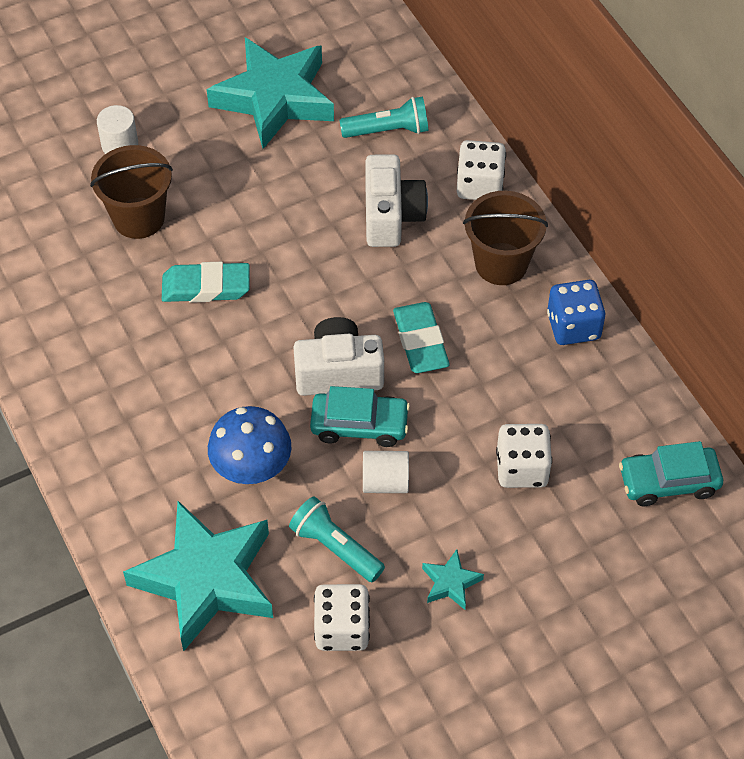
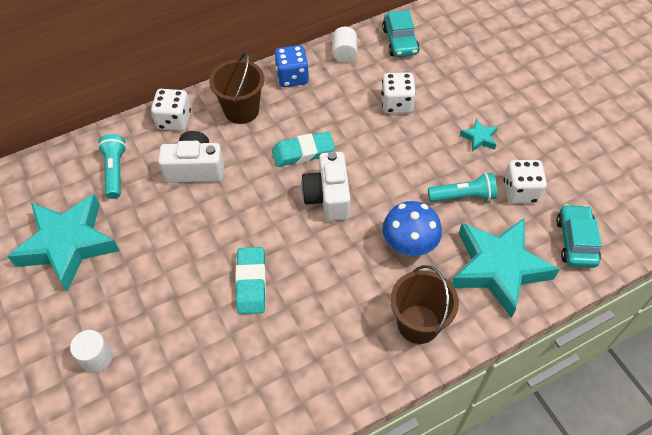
camera: 90 degrees left, 0 degrees up
(138, 218) = (178, 336): brown bucket -> brown bucket (418, 324)
(335, 547) = (463, 196): turquoise flashlight -> turquoise flashlight turned 135 degrees counterclockwise
(359, 425) = (370, 184): turquoise car -> turquoise car (575, 241)
(385, 482) = (412, 170): white cylinder -> white cylinder (344, 53)

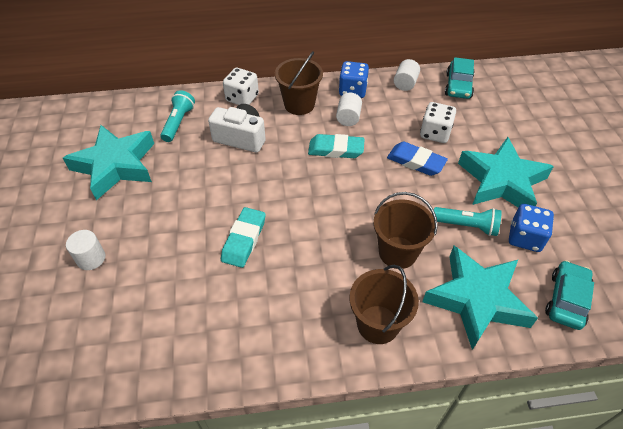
camera: 20 degrees right, 5 degrees down
(301, 111) = (348, 118): none -> white cylinder
(328, 197) = (341, 191): white camera -> none
(389, 142) = (416, 162): none -> blue eraser
(409, 245) = (397, 252): blue mushroom -> brown bucket
(479, 138) = (501, 181): turquoise star -> turquoise star, size x2.44
(520, 191) = (525, 238): white dice -> blue dice

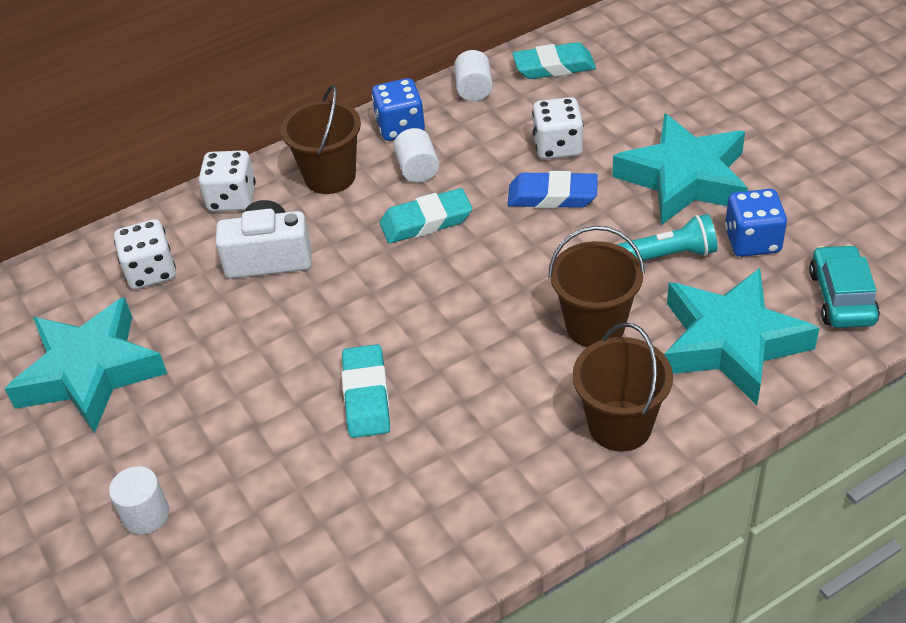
camera: 20 degrees left, 5 degrees down
(178, 122) = (151, 272): turquoise flashlight -> white dice
(458, 86) = (554, 67): turquoise car -> turquoise eraser

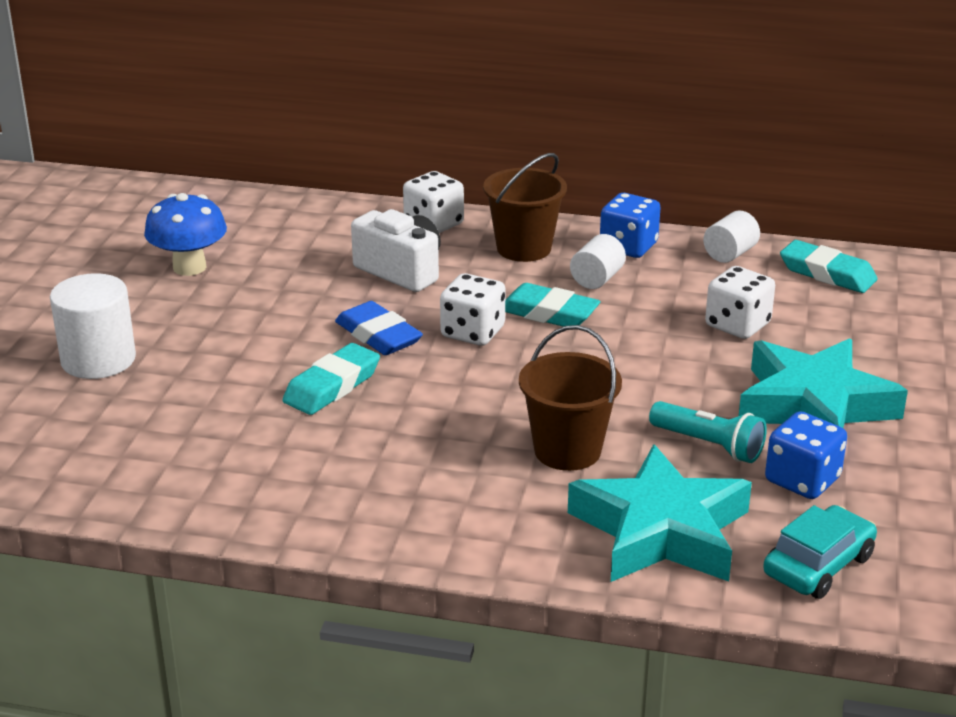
camera: 40 degrees right, 15 degrees down
(90, 372) = (189, 267): turquoise star -> blue mushroom
(146, 515) = (98, 360): white cylinder -> white cylinder, size x1.65
(151, 272) = (313, 235): white dice -> white dice (473, 332)
(552, 196) = (676, 353): blue eraser -> blue eraser (378, 335)
(620, 426) = (478, 520): brown bucket -> none

